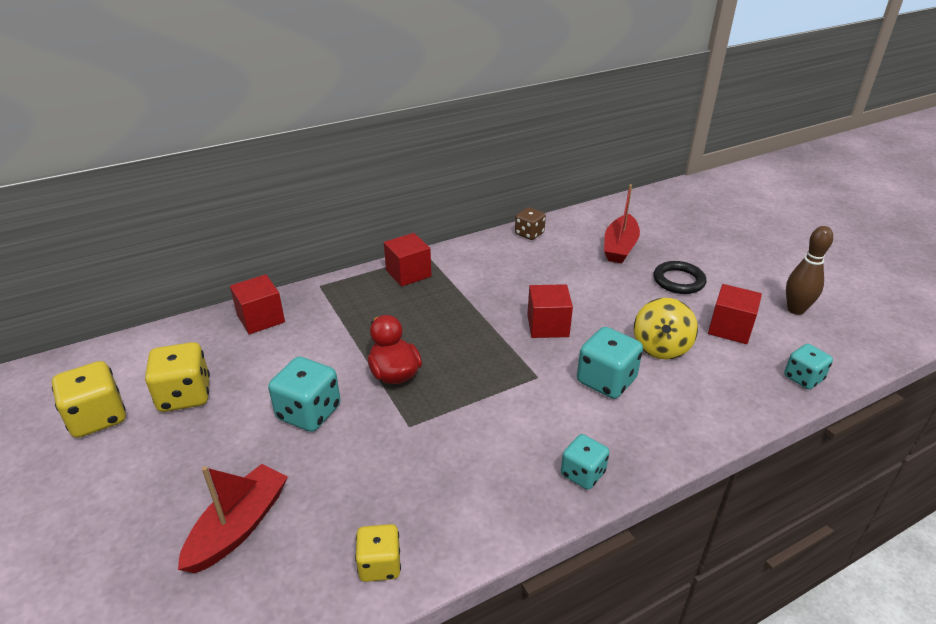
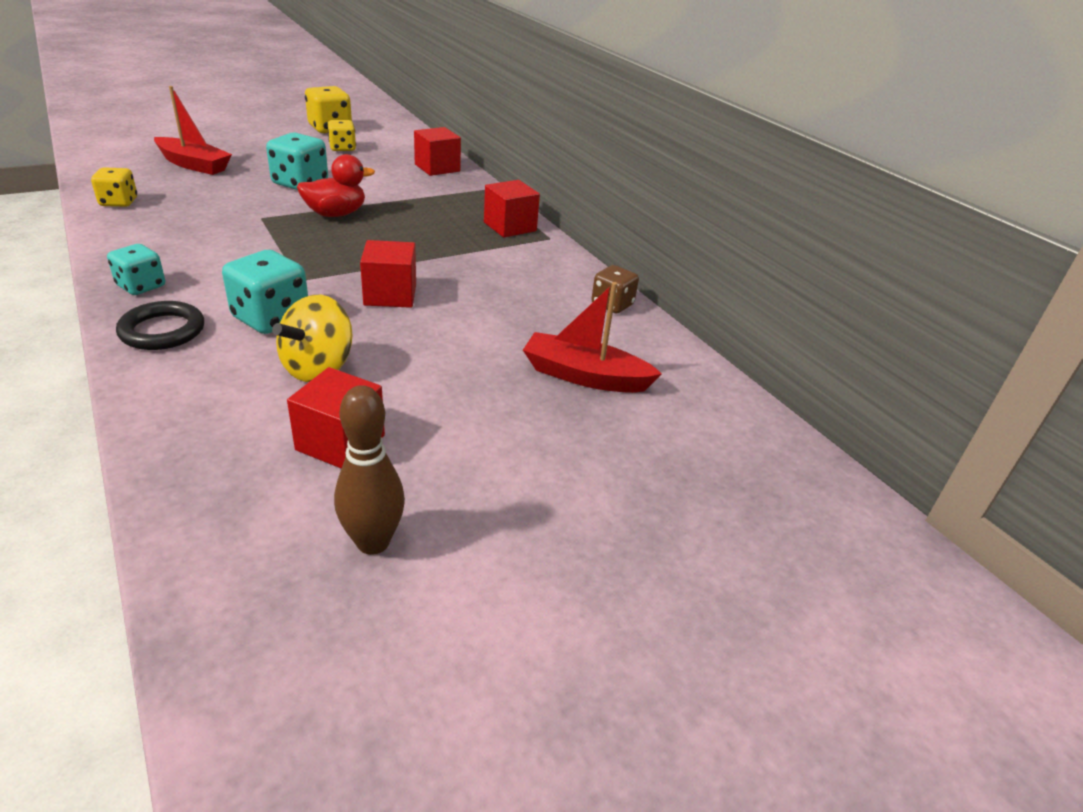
camera: 85 degrees right, 0 degrees up
(185, 395) = (342, 148): yellow dice -> yellow dice, size x0.65
(661, 347) = (318, 368): yellow spinning top -> yellow spinning top turned 75 degrees counterclockwise
(678, 281) = (482, 417): black ring -> black ring (162, 331)
(803, 378) = (188, 489): turquoise dice -> none

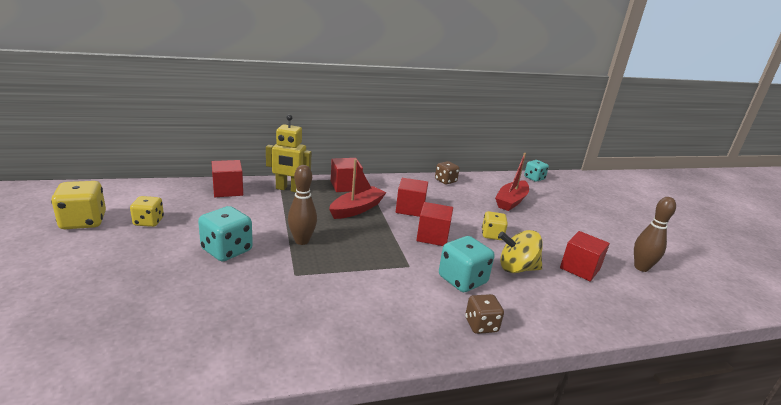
camera: 75 degrees left, 10 degrees down
(119, 202) = (219, 359): yellow dice -> yellow dice (492, 235)
(141, 286) = (414, 337): turquoise dice -> turquoise dice (534, 178)
(162, 331) = (481, 325): black ring -> brown dice
(194, 165) = (132, 308): red boat -> red boat (357, 209)
(318, 368) = (516, 268): yellow spinning top -> yellow spinning top turned 135 degrees clockwise
(336, 214) = (302, 241): red duck -> brown bowling pin
(468, 195) = (288, 189): none -> yellow robot
(471, 275) = (410, 209): none -> red cube

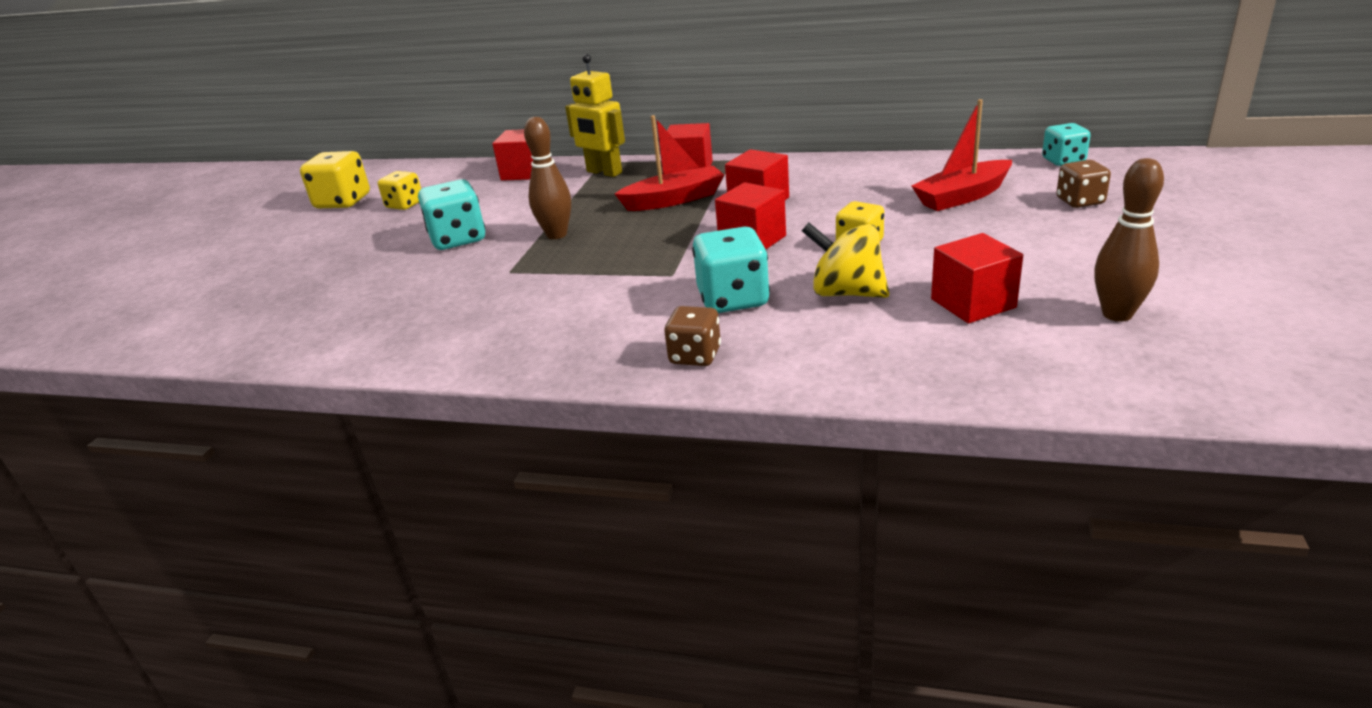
camera: 35 degrees right, 5 degrees up
(445, 181) = (869, 164): brown dice -> brown dice (1080, 201)

